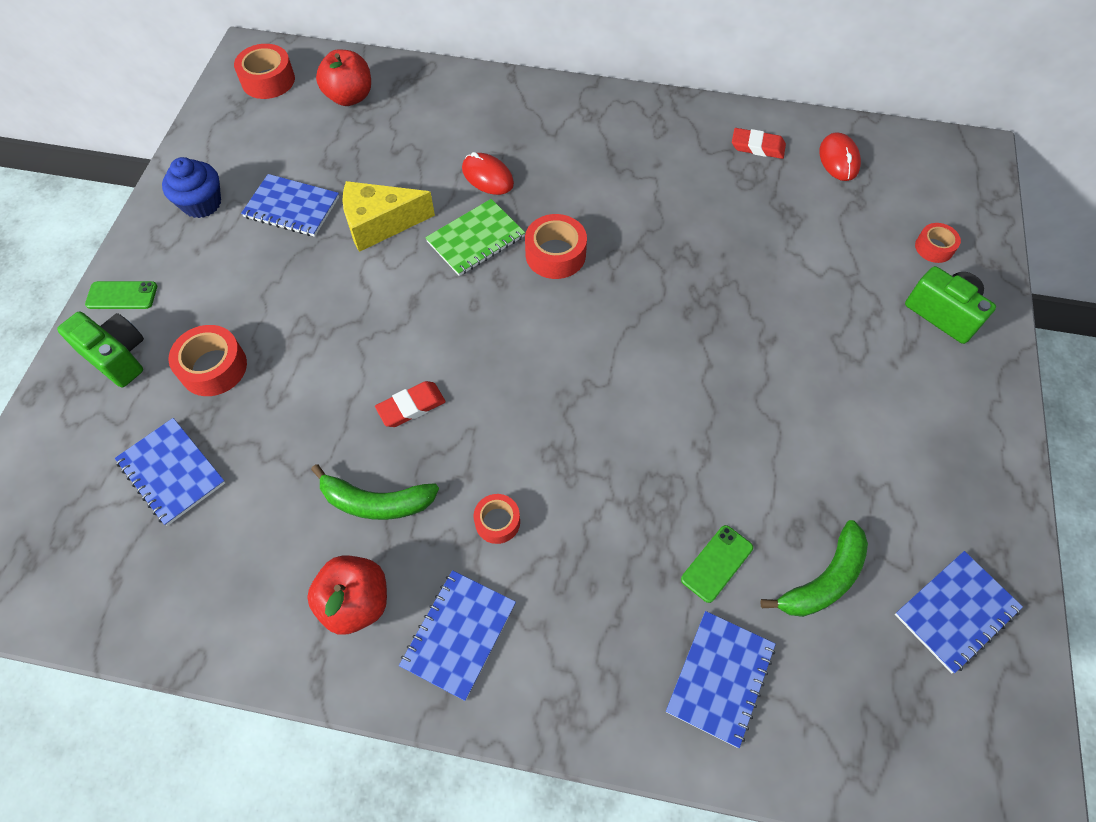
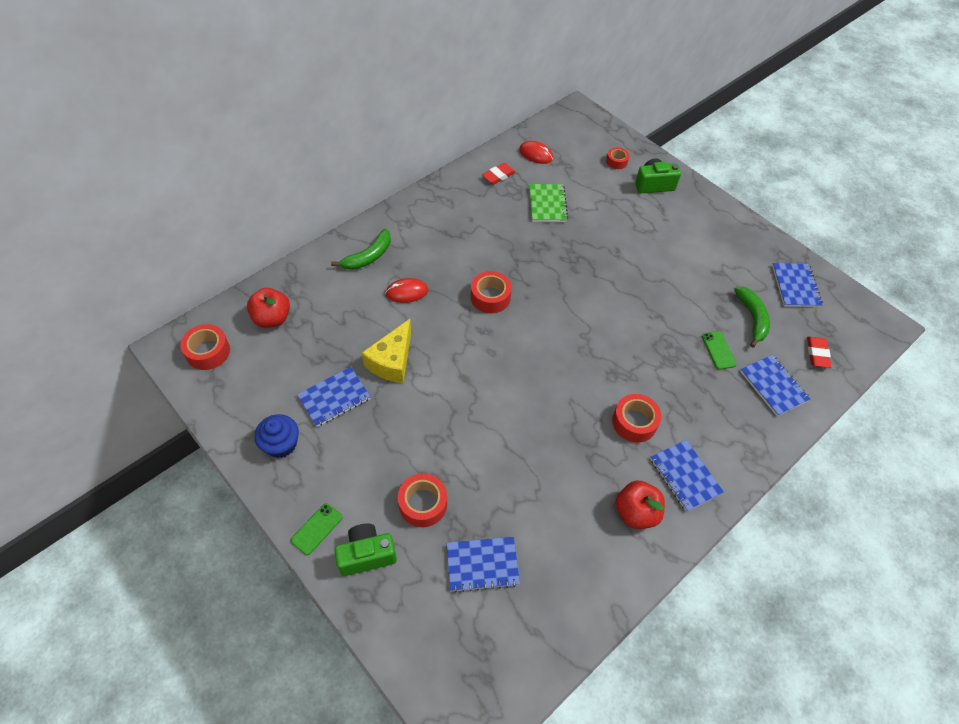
camera: 55 degrees left, 5 degrees down
(376, 502) = (582, 470): green banana -> green banana (368, 256)
(411, 406) = (534, 419): red eraser -> red eraser (817, 354)
(475, 239) = (447, 324): green notebook -> green notebook (547, 204)
(497, 522) = (634, 422): red tape -> red tape, size x1.60

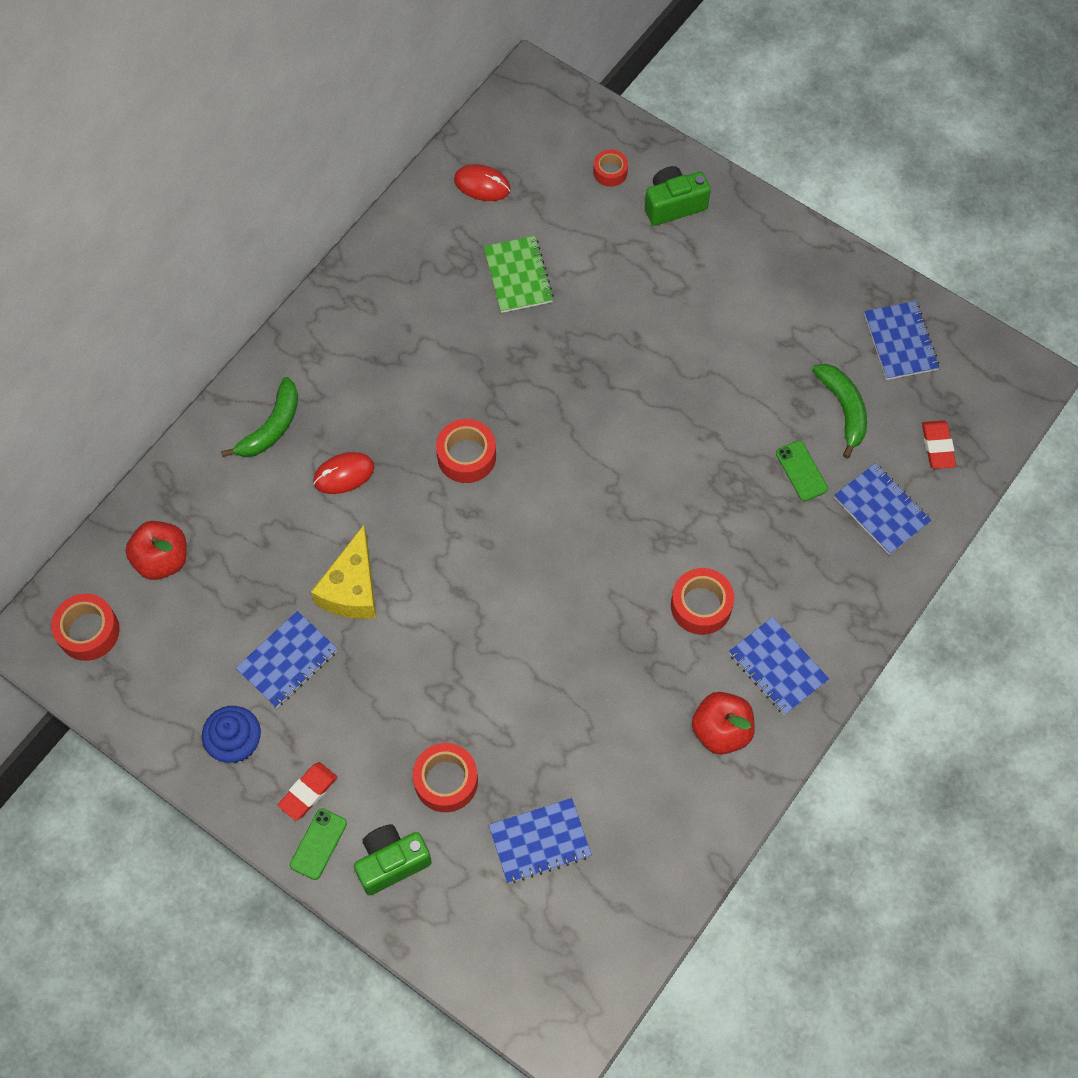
camera: 10 degrees left, 10 degrees up
(498, 175) = (432, 238): red eraser -> red eraser (308, 792)

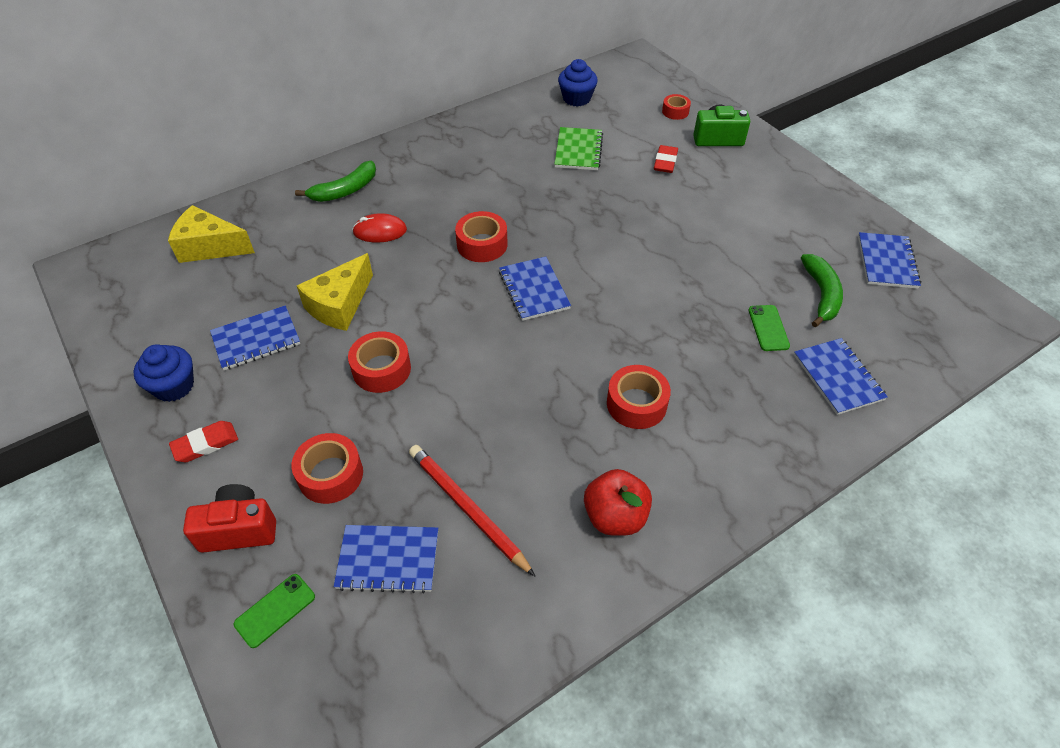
camera: 20 degrees right, 15 degrees down
(88, 631) = (122, 276): red tape -> red tape (381, 369)
(162, 560) = (210, 247): red apple -> yellow cheese
(318, 844) = (185, 490): green phone -> green phone (275, 610)
(391, 862) = (239, 530): green camera -> red camera
(482, 185) = (576, 98): red mouse -> blue cupcake
(588, 769) = (468, 509): none -> red pencil
(777, 667) = (693, 477): blue notebook -> blue notebook (534, 290)
(937, 446) = (906, 344): red eraser -> red eraser (665, 162)

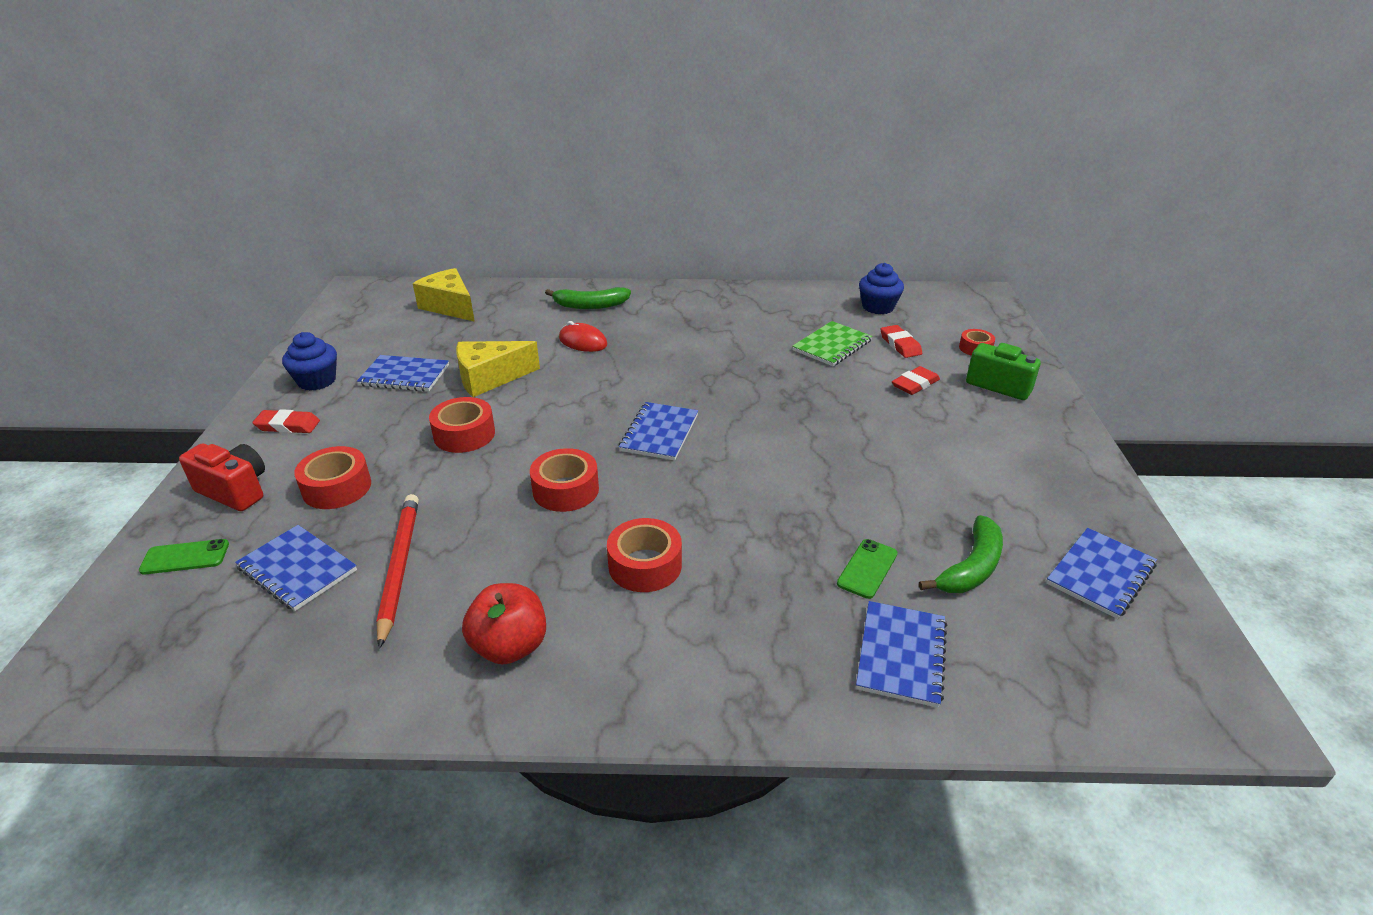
camera: 35 degrees right, 15 degrees down
(482, 244) = (655, 382): red tape -> red tape (565, 490)
(624, 129) = (900, 345): none -> red eraser

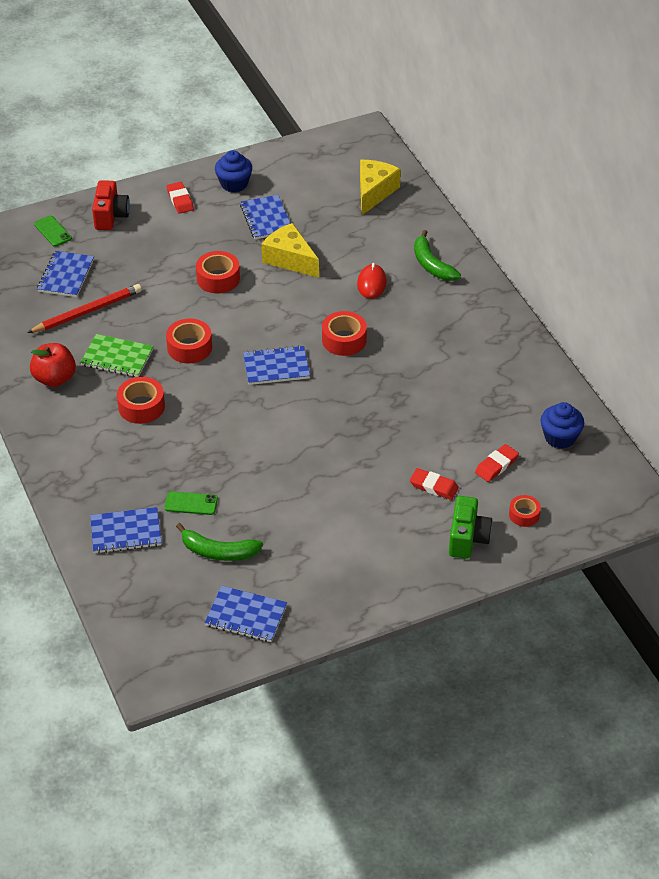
camera: 65 degrees right, 10 degrees up
(337, 488) = (136, 253): red tape -> red tape (344, 340)
(832, 345) = (464, 424): green notebook -> green notebook (117, 357)

